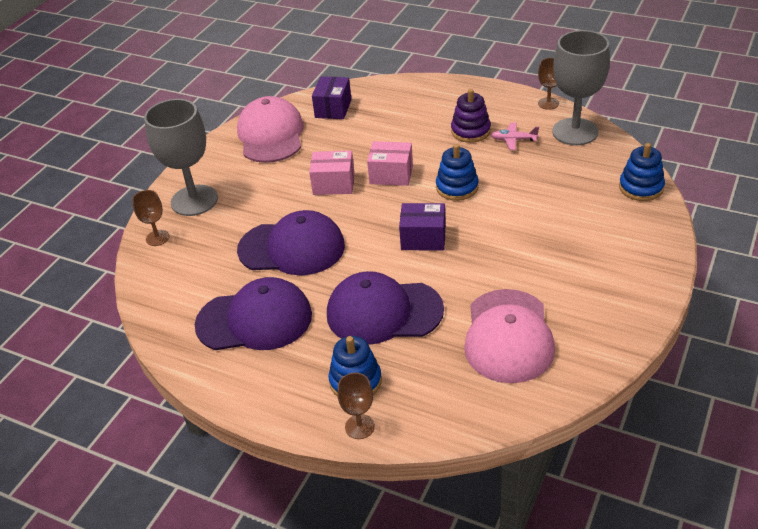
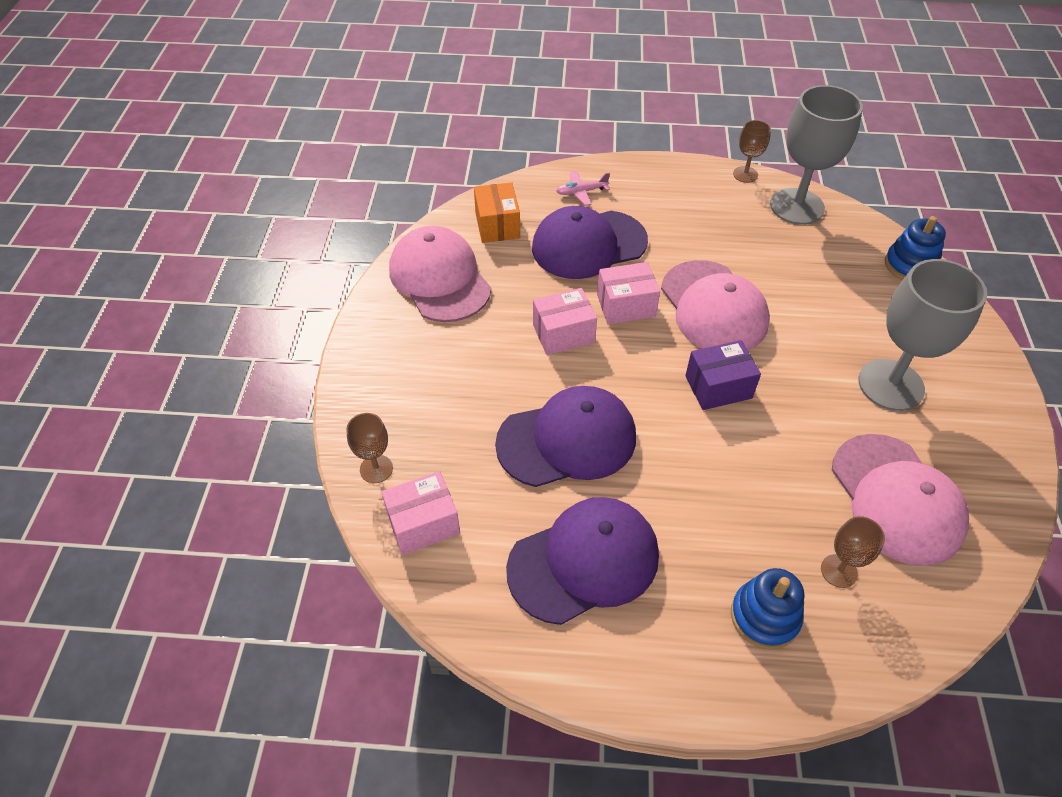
camera: 25 degrees left, 10 degrees up
(167, 274) = (423, 523): none -> pink box
(194, 200) = (394, 398): grey goblet -> grey goblet (891, 385)
(333, 108) = (497, 225): purple box -> orange box
(359, 427) = (810, 682): brown goblet -> brown goblet (839, 571)
(383, 312) = (736, 504): purple cap -> purple cap (588, 245)
(457, 187) = (713, 307): blue stacking toy -> pink cap
(470, 131) = (682, 227): purple stacking toy -> none
(513, 140) = (737, 230): pink plane -> pink plane (581, 192)

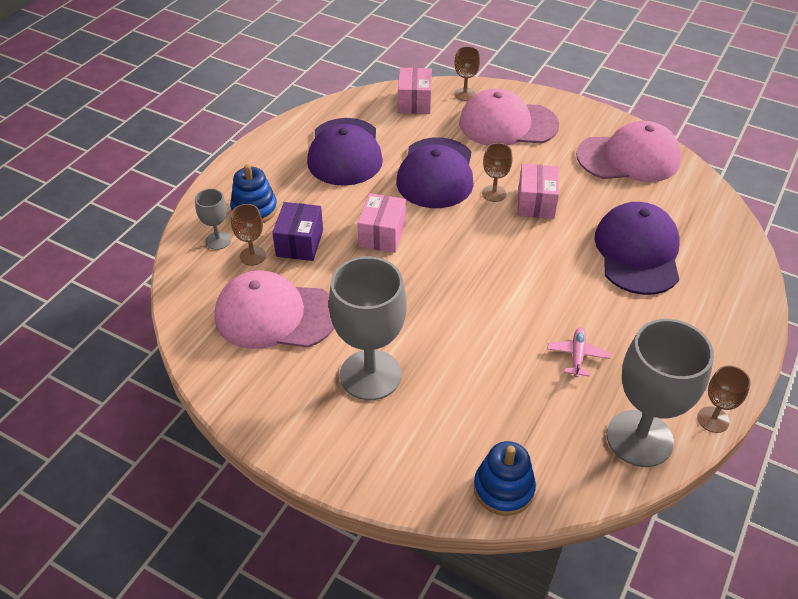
camera: 115 degrees right, 5 degrees down
(497, 225) = (685, 205): orange box -> none
(570, 373) = (494, 193): none -> brown goblet
(581, 192) = (719, 273): pink plane -> pink plane (577, 355)
(626, 305) = (550, 247): pink box -> pink box (382, 234)
(713, 307) = (521, 301): pink cap -> pink cap (507, 124)
(718, 387) = (434, 265): purple box -> purple box (299, 243)
(846, 628) = (218, 240): none -> grey goblet

